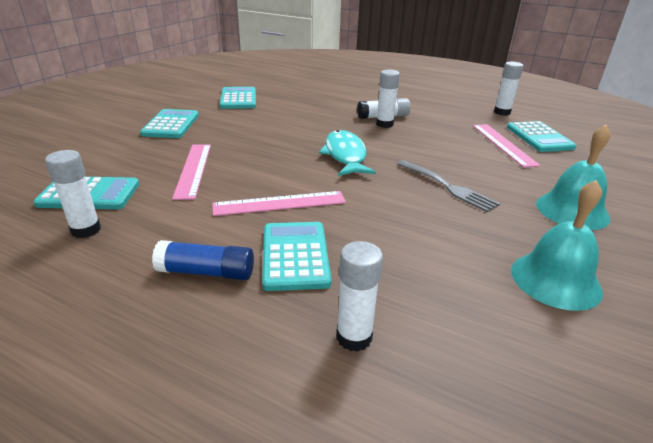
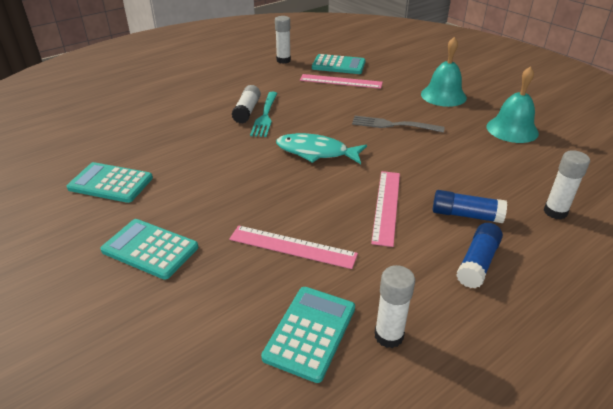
camera: 65 degrees left, 5 degrees up
(295, 255) = (466, 215): turquoise calculator -> blue glue stick
(384, 124) = (265, 115): white glue stick -> turquoise fork
(447, 186) = (394, 125): grey fork -> grey fork turned 150 degrees counterclockwise

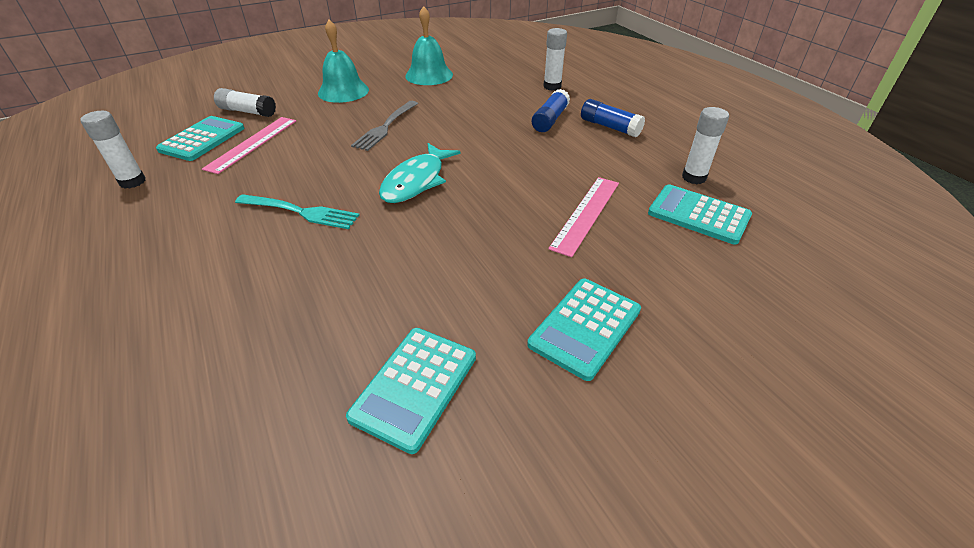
camera: 80 degrees left, 5 degrees up
(247, 111) = (273, 227): white glue stick -> white glue stick (247, 111)
(386, 206) = (530, 153): pink ruler -> none

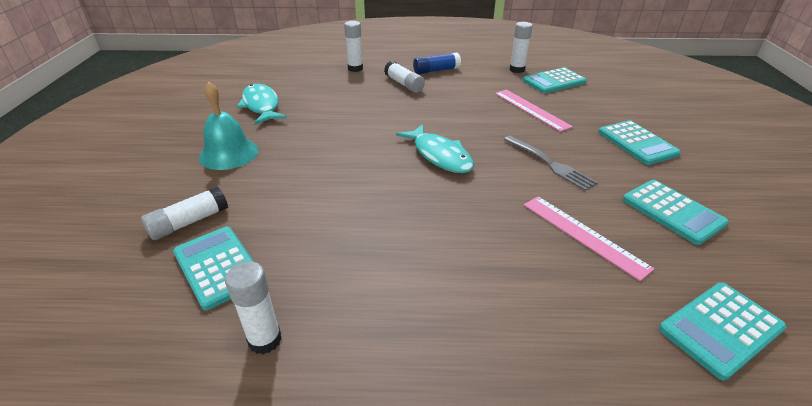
camera: 60 degrees left, 5 degrees down
(183, 453) = (720, 329): none -> turquoise calculator
(252, 143) = (275, 230): pink ruler -> pink ruler (583, 235)
(300, 212) = (439, 221): turquoise fork -> none
(386, 126) = (334, 148): grey fork -> grey fork (549, 163)
(429, 75) = (261, 106): turquoise bell -> turquoise fish
(550, 120) = (404, 84): blue glue stick -> white glue stick

